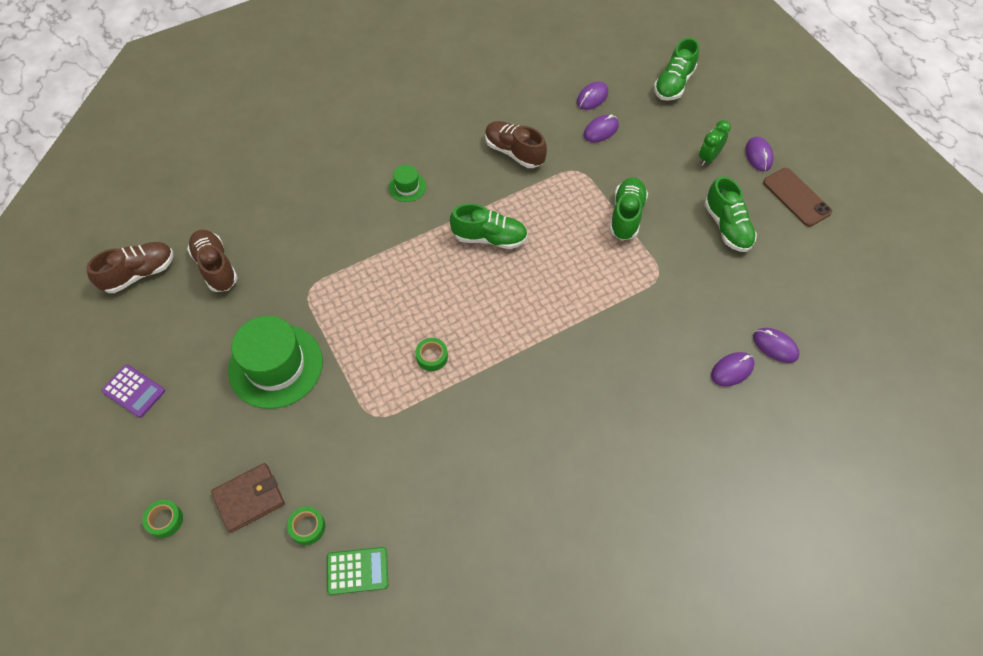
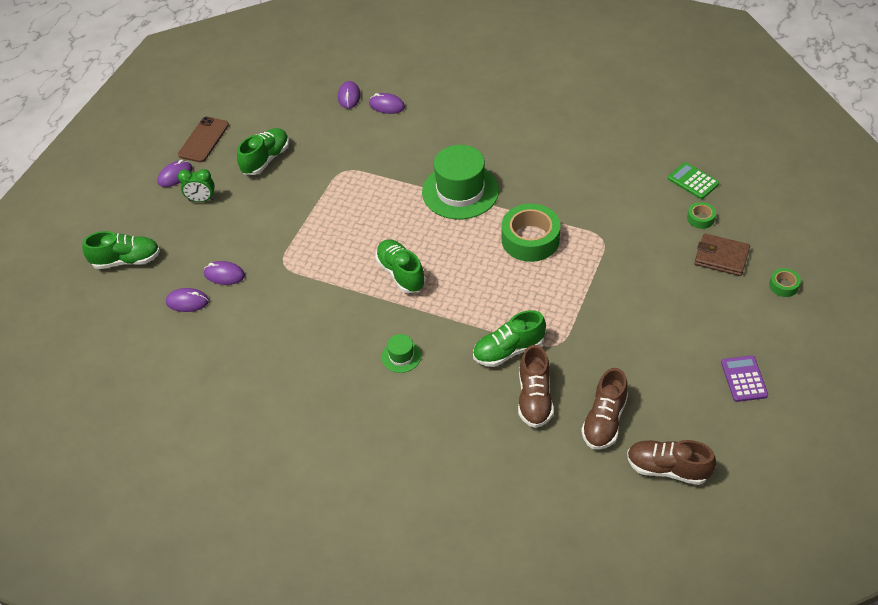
camera: 125 degrees left, 10 degrees down
(276, 366) = (631, 315): green hat -> green hat (460, 191)
(432, 357) = (530, 239): green tape -> green tape, size x2.14
(514, 152) = (298, 313): brown shoe -> brown shoe (534, 398)
(626, 215) = (304, 213): green shoe -> green shoe (508, 350)

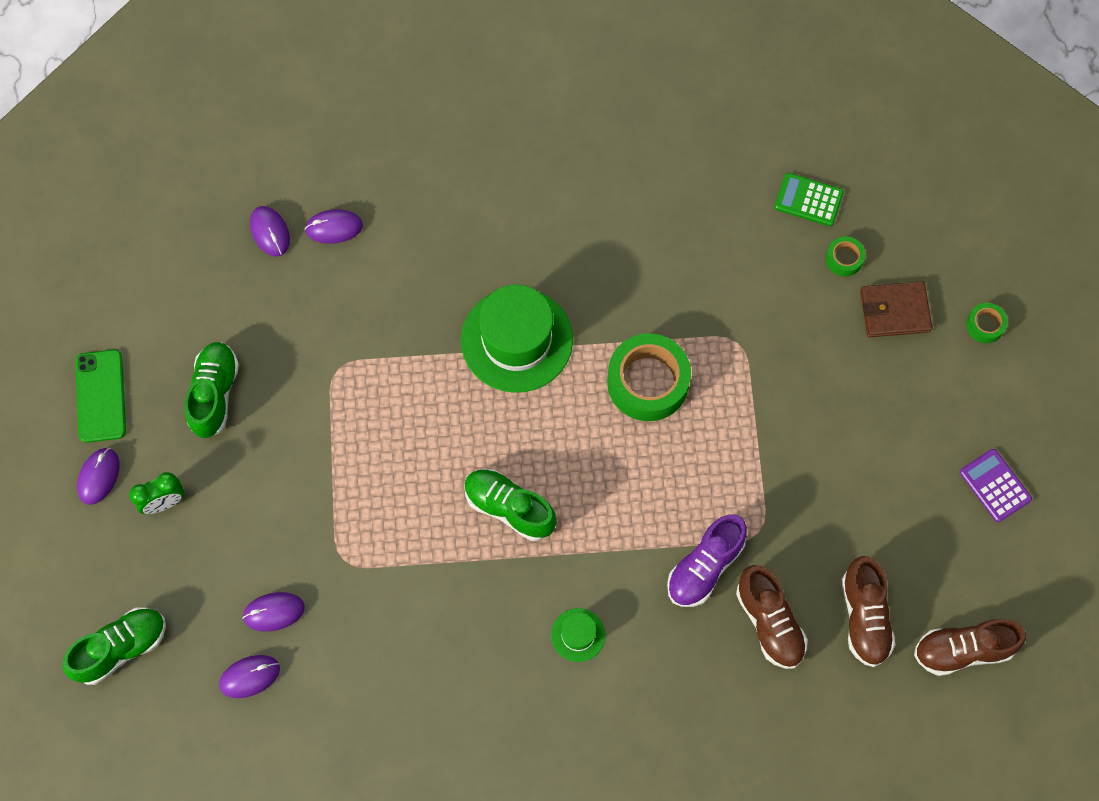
camera: 30 degrees left, 20 degrees up
(204, 140) = (101, 396): brown phone -> green phone
(508, 350) = (705, 567): green shoe -> purple shoe

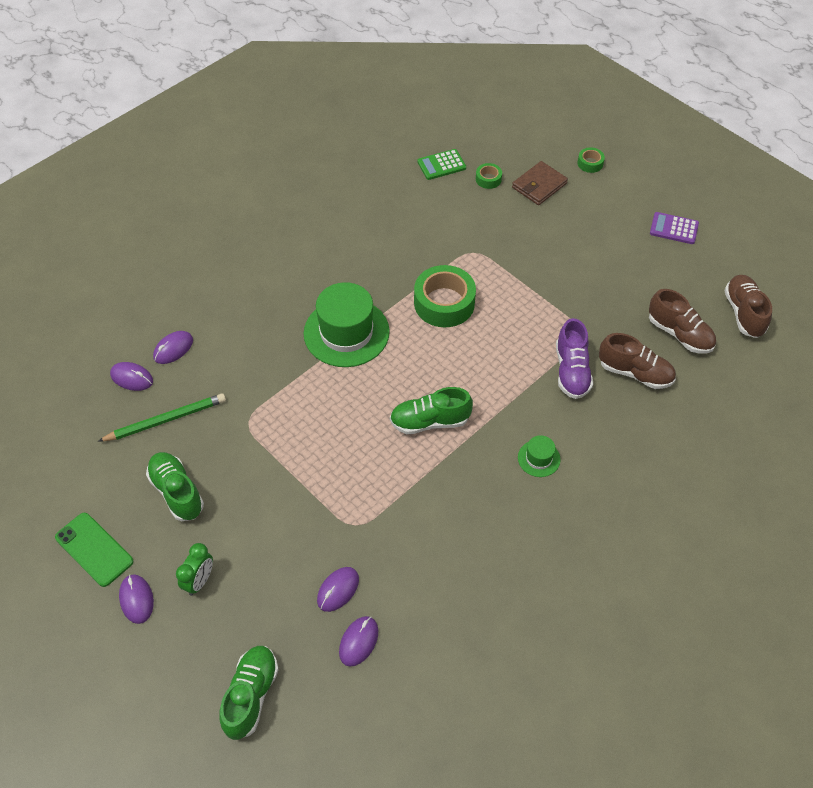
camera: 40 degrees left, 15 degrees down
(265, 305) = (166, 420): none -> green pencil
(963, 650) = (743, 313): brown shoe -> brown shoe turned 135 degrees clockwise

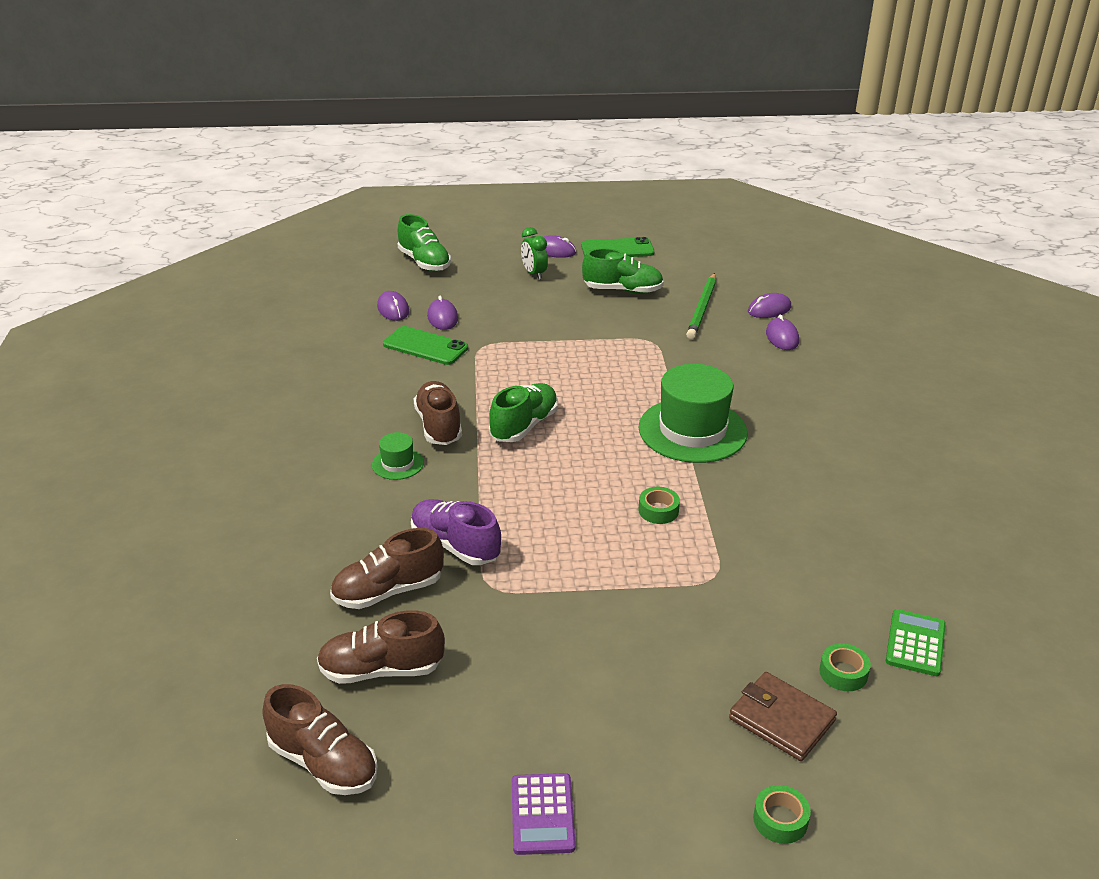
camera: 130 degrees right, 20 degrees down
(392, 564) = (425, 346): none -> green phone
(444, 303) = (658, 510): green tape -> green tape, size x0.47
(479, 469) = (439, 426): none -> brown shoe
(539, 185) = (781, 719): brown wallet -> brown wallet turned 45 degrees counterclockwise
(674, 228) = (542, 814): purple calculator -> purple calculator turned 120 degrees clockwise

